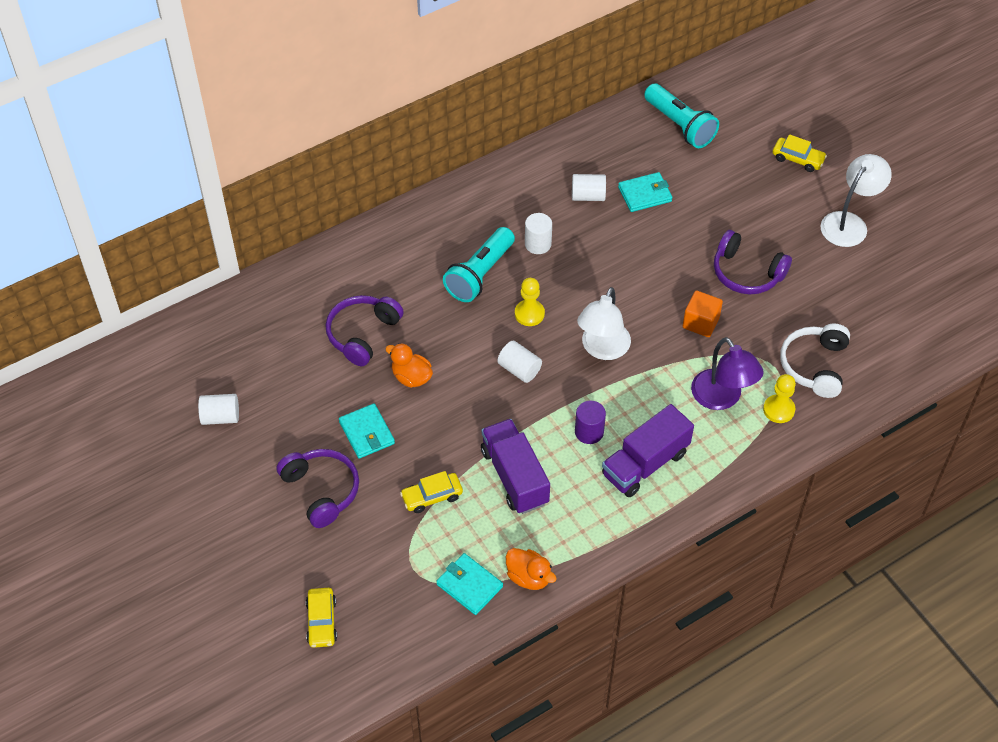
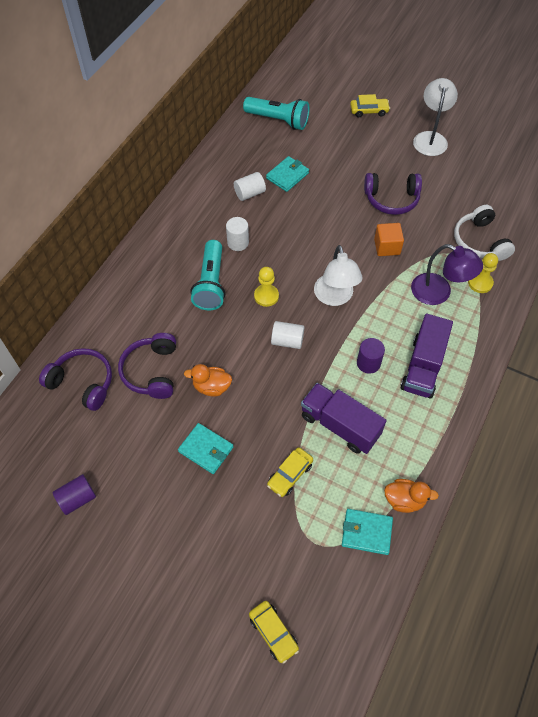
camera: 30 degrees left, 5 degrees up
(220, 417) = (77, 498): white cylinder -> purple cylinder
(322, 490) = (201, 517): purple headphones -> purple headphones (82, 382)

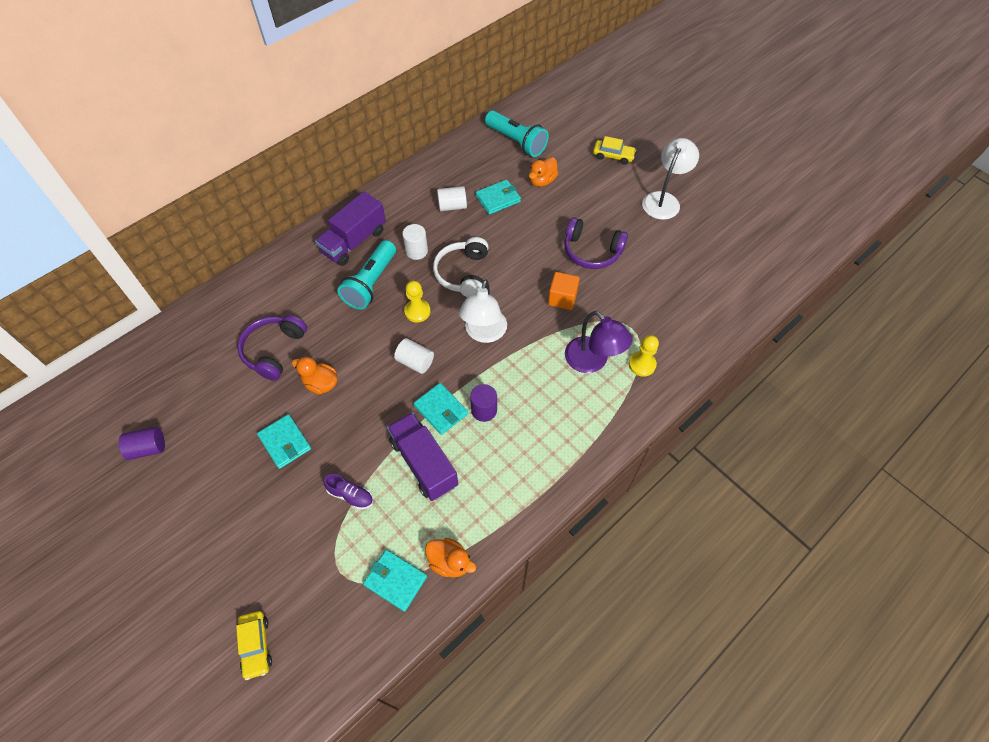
camera: 20 degrees right, 0 degrees up
(82, 382) = (208, 341): purple headphones -> none
(290, 475) = (350, 495): yellow car -> purple shoe
(318, 149) = (542, 181): none -> orange duck
(331, 375) = (441, 410): none -> turquoise wallet
(423, 367) = (537, 432): purple truck -> purple truck (354, 241)
(479, 241) = (663, 321): white headphones -> white headphones (463, 274)

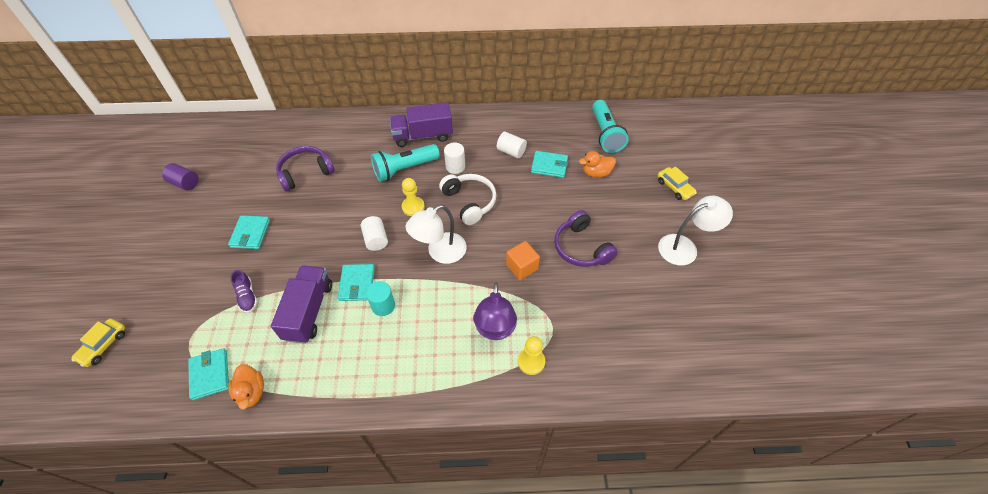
camera: 40 degrees right, 5 degrees down
(321, 384) = (308, 212): orange duck -> none
(463, 274) = (470, 202): white headphones -> white headphones turned 105 degrees clockwise
(484, 410) = (383, 306): purple cylinder -> turquoise cylinder

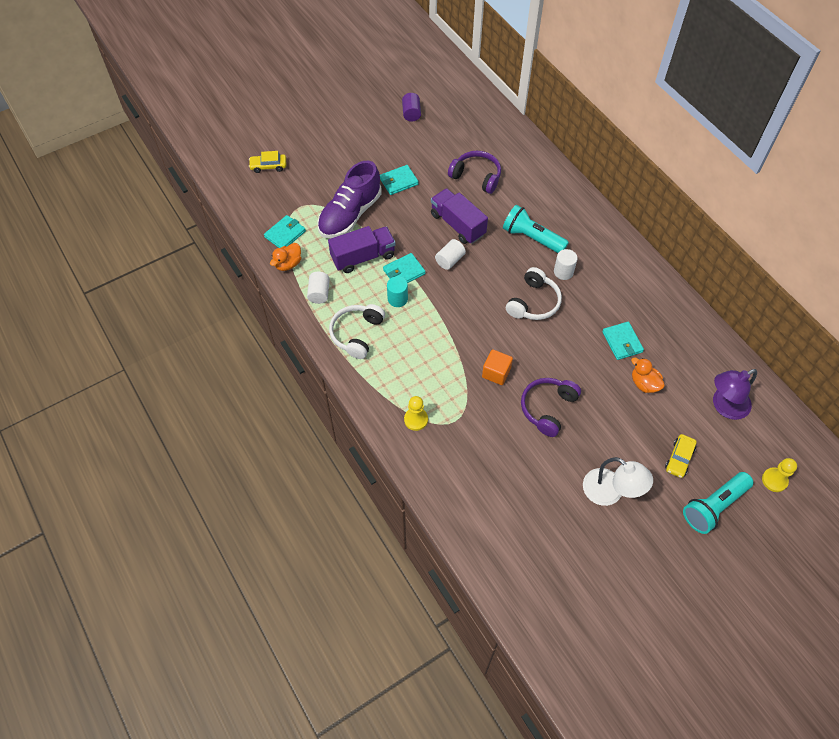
camera: 60 degrees right, 5 degrees up
(247, 296) = (350, 215): purple shoe -> purple shoe, size x2.40
(395, 366) = (356, 334): none -> white headphones
(413, 207) = (498, 266): yellow pawn -> yellow pawn (774, 480)
(423, 136) = (579, 229): purple truck -> purple truck (457, 224)
(440, 252) = (469, 309): white lamp -> none
(495, 330) = (426, 382): purple lamp -> purple lamp (724, 406)
(511, 151) = (615, 304): white cylinder -> white cylinder (319, 293)
(605, 134) = (702, 370): turquoise flashlight -> turquoise flashlight (714, 506)

